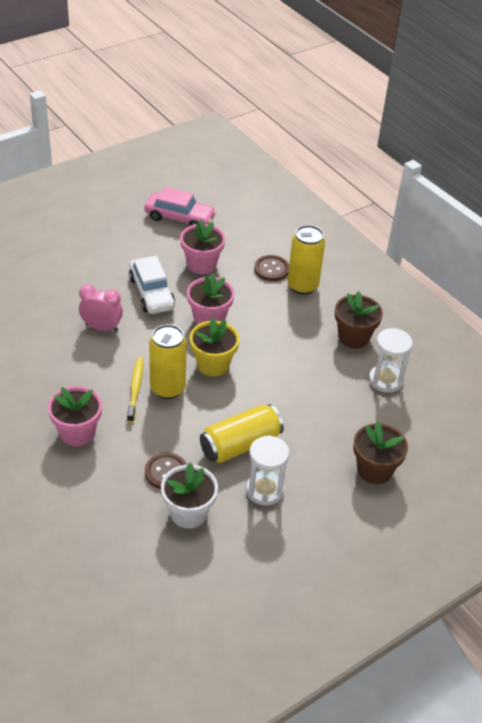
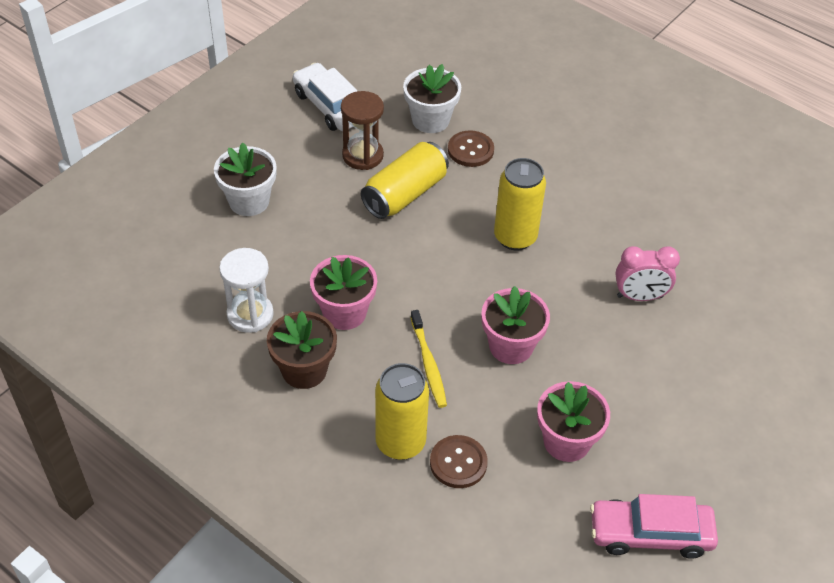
camera: 165 degrees right, 5 degrees up
(77, 432) = (583, 167): pink flower pot -> pink flower pot (344, 312)
(135, 388) = (551, 228): yellow toothbrush -> yellow toothbrush (428, 364)
(151, 293) = (609, 368): white car -> white car (330, 106)
(213, 364) = (476, 281): yellow flower pot -> none
(265, 490) = (362, 155): white hourglass -> brown hourglass
(374, 470) = (249, 201): brown flower pot -> white flower pot

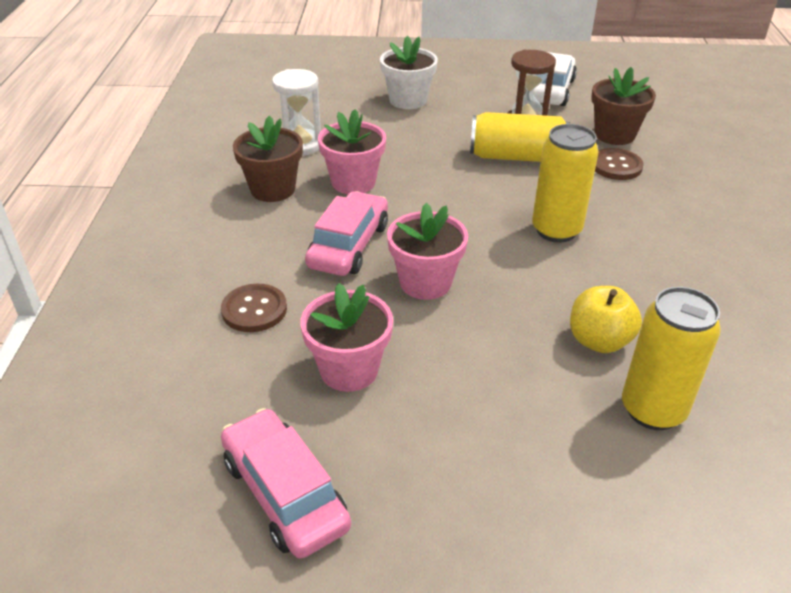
camera: 55 degrees right, 10 degrees down
(400, 442) = (246, 267): yellow can -> yellow can (652, 410)
(428, 364) = (349, 245): yellow toothbrush -> pink car
(430, 120) = (614, 135): white flower pot -> brown flower pot
(640, 296) = (599, 341): pink clock -> yellow apple

